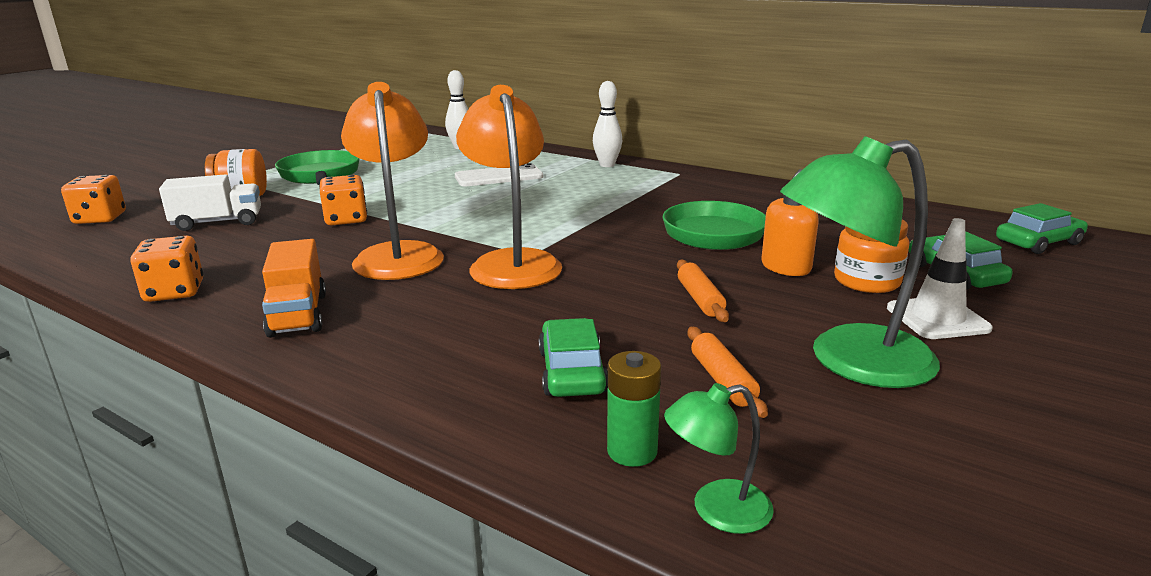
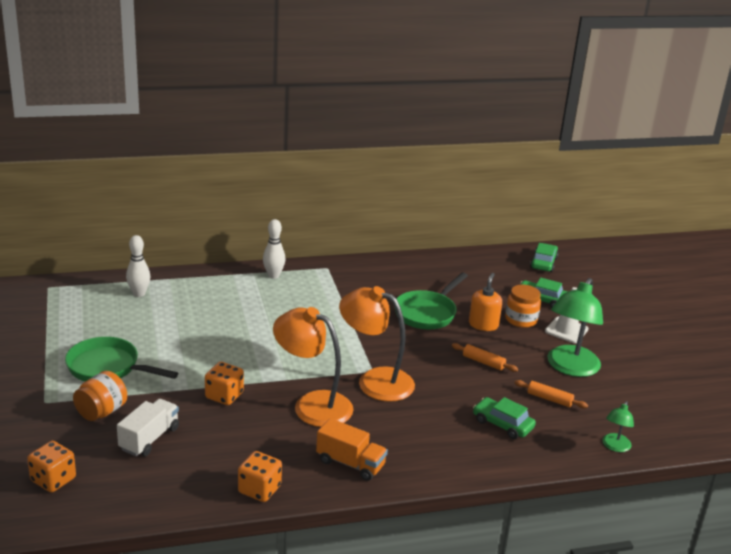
camera: 50 degrees left, 5 degrees up
(499, 177) = (231, 315): white phone -> none
(632, 451) = (569, 443): green battery -> none

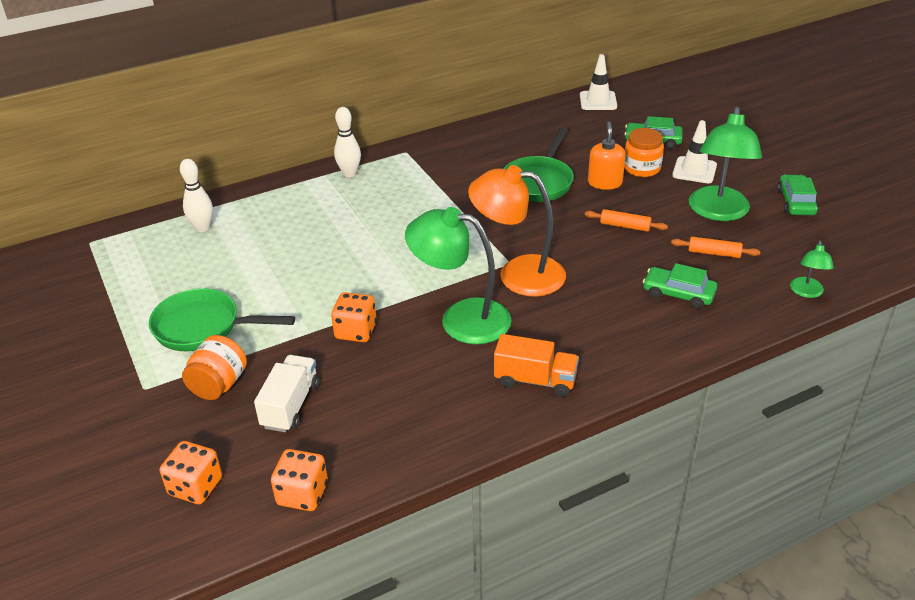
camera: 10 degrees left, 10 degrees up
(259, 489) = (446, 438): orange dice -> orange dice (302, 494)
(312, 405) = (461, 319): orange lamp -> green lamp
(510, 258) = (598, 101): none -> white traffic cone
(543, 263) = (635, 99): green car -> green car (796, 202)

